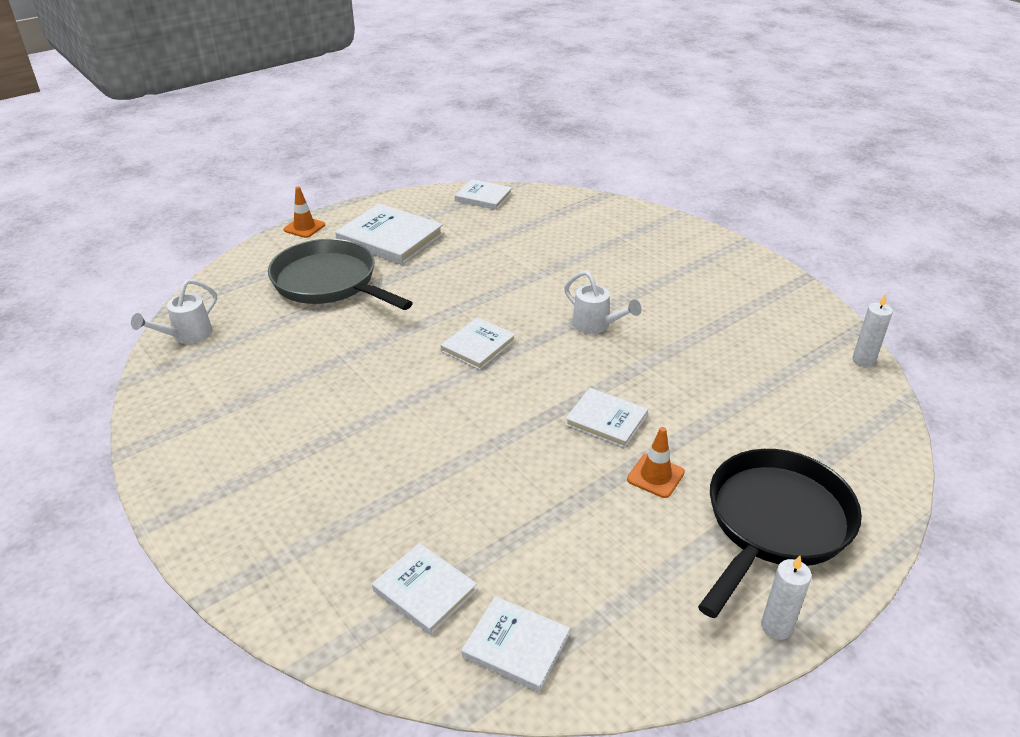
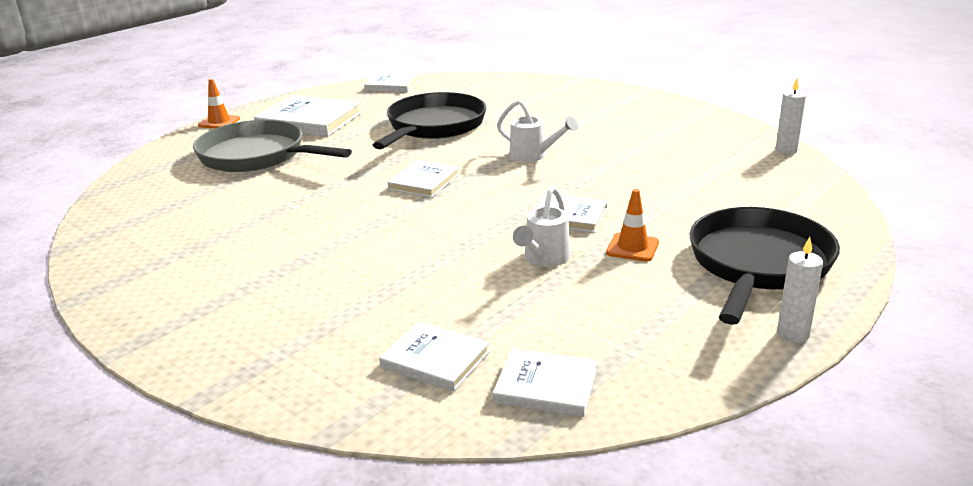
camera: 10 degrees left, 10 degrees down
(186, 336) = (116, 209): white watering can -> white watering can (544, 259)
(508, 266) = (433, 127): none -> black pan

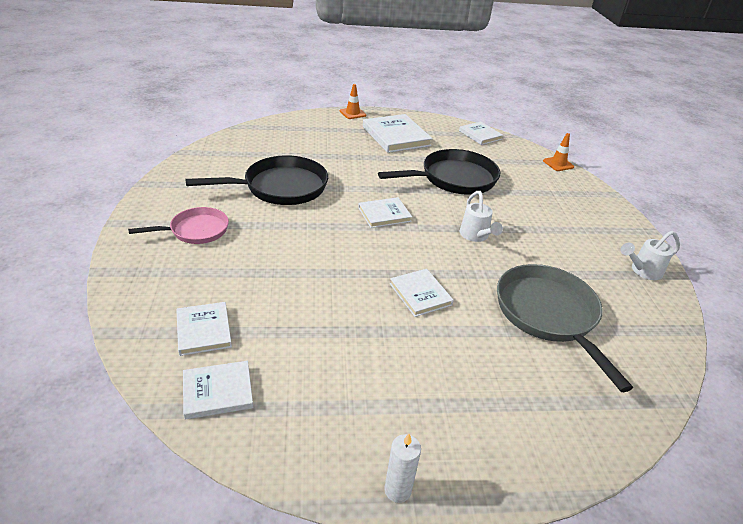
camera: 40 degrees right, 10 degrees up
(246, 299) = (195, 230): none -> pink pan
(258, 156) = (335, 146): grey pan -> grey pan (549, 315)
(544, 259) = (355, 312): white watering can -> white watering can (642, 271)
(545, 386) = (218, 391): white book -> white book turned 75 degrees counterclockwise
(632, 247) = (417, 344): orange traffic cone -> orange traffic cone (558, 164)
(757, 264) = (472, 422): black pan -> black pan (280, 187)
(786, 150) = (673, 352): white candle -> none

